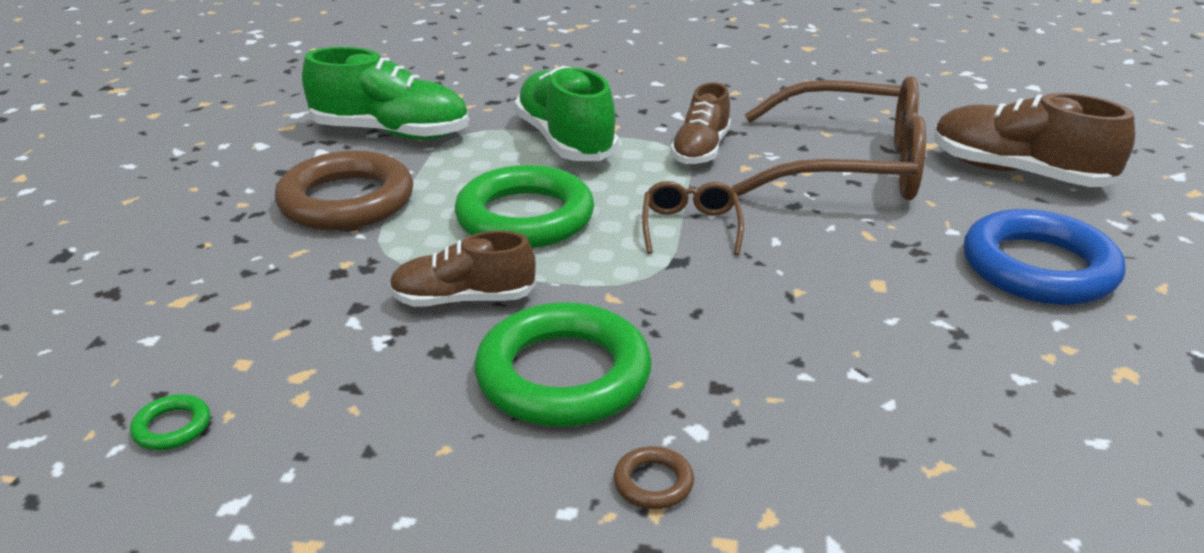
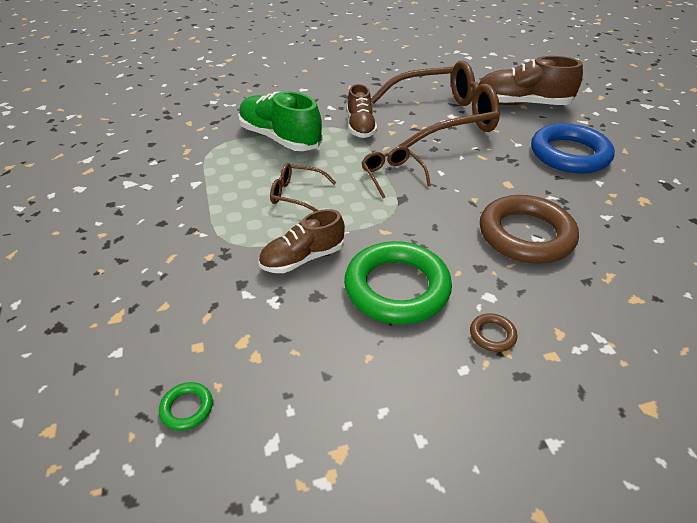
camera: 25 degrees left, 10 degrees up
(346, 201) = (174, 213): brown ring -> brown ring (526, 235)
(391, 133) = (165, 158): green shoe -> none
(525, 217) = (296, 194): green ring -> brown glasses

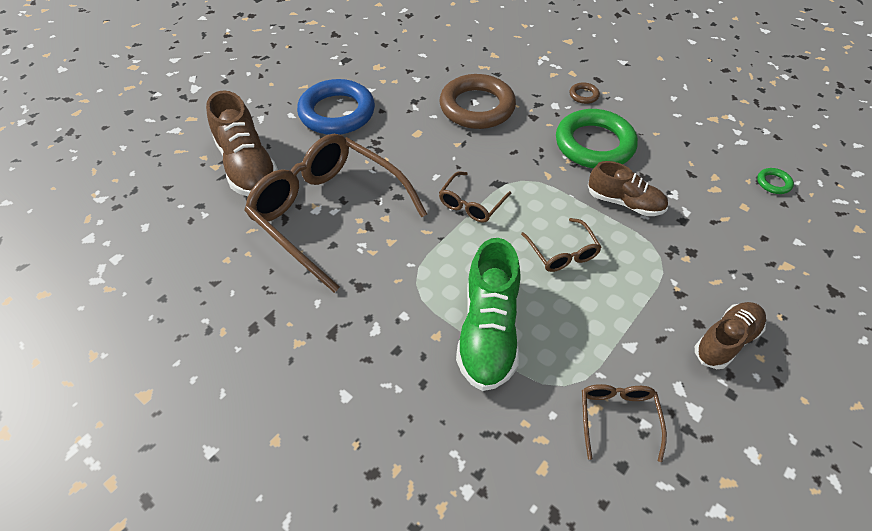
camera: 125 degrees left, 10 degrees up
(171, 155) = (617, 417): none -> brown glasses
(360, 127) = (401, 272): brown shoe -> brown shoe (726, 341)

